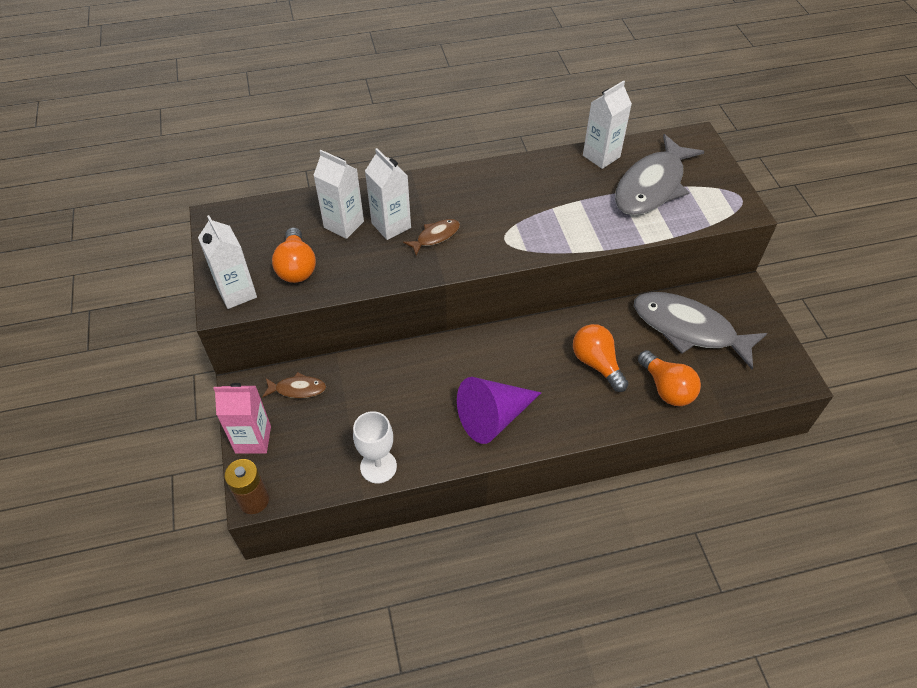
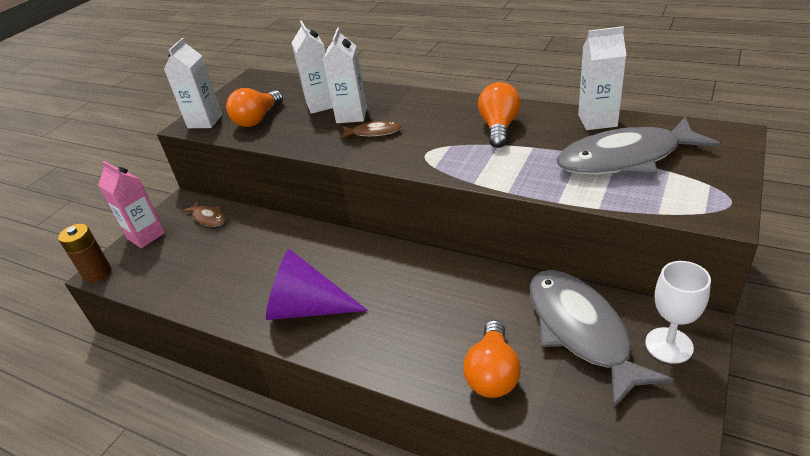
camera: 45 degrees right, 15 degrees down
(378, 466) = (188, 296): white goblet -> white goblet (669, 345)
(596, 363) = (446, 313): orange light bulb -> orange light bulb (499, 127)

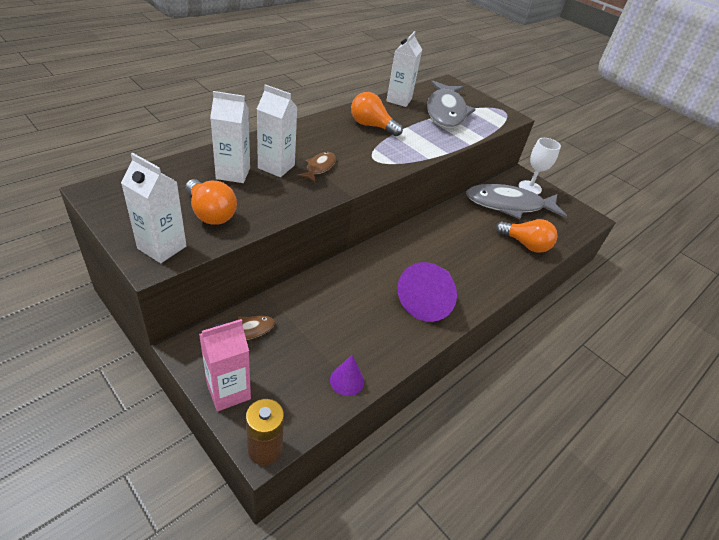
camera: 80 degrees left, 5 degrees up
(173, 290) = (347, 380): none -> purple cone

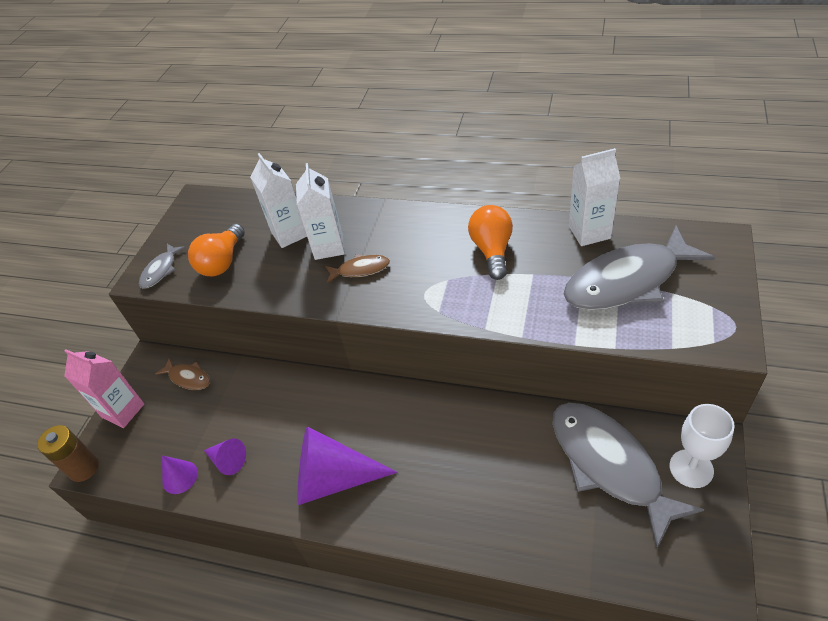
camera: 70 degrees right, 5 degrees up
(162, 247) = (161, 270): white carton -> grey fish
(360, 345) = (228, 460): none -> purple cone
(525, 244) = (538, 526): orange light bulb -> none

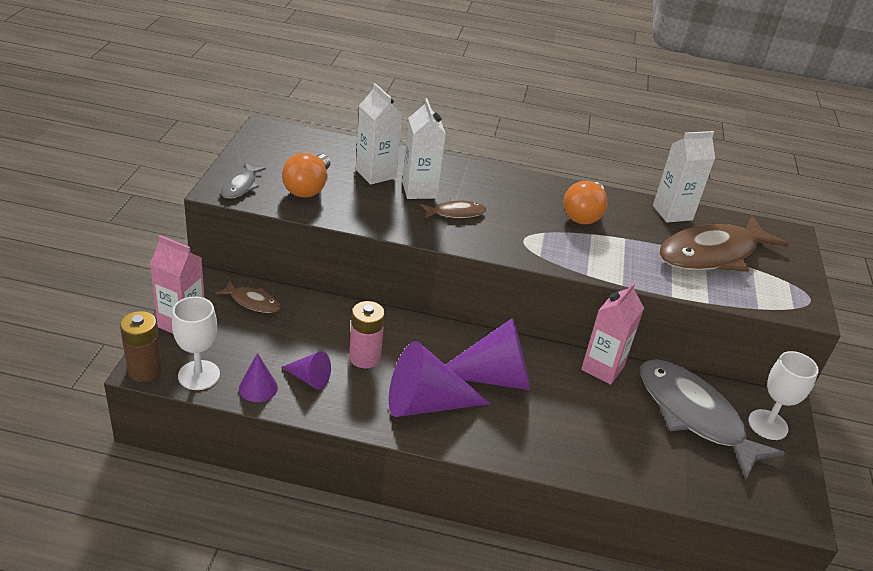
camera: 15 degrees left, 10 degrees down
(129, 468) = (199, 375): none -> white goblet
(282, 430) = (364, 357): none -> pink battery
(403, 439) = (493, 377): none -> purple cone
(492, 250) = (583, 215): orange light bulb -> orange light bulb turned 150 degrees counterclockwise
(516, 415) = (602, 368): none -> pink carton
(627, 281) = (712, 254): grey fish -> brown fish

